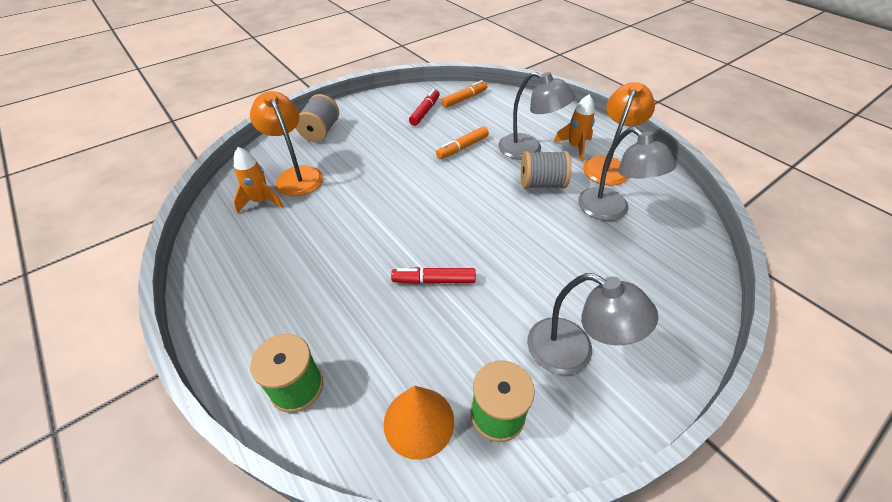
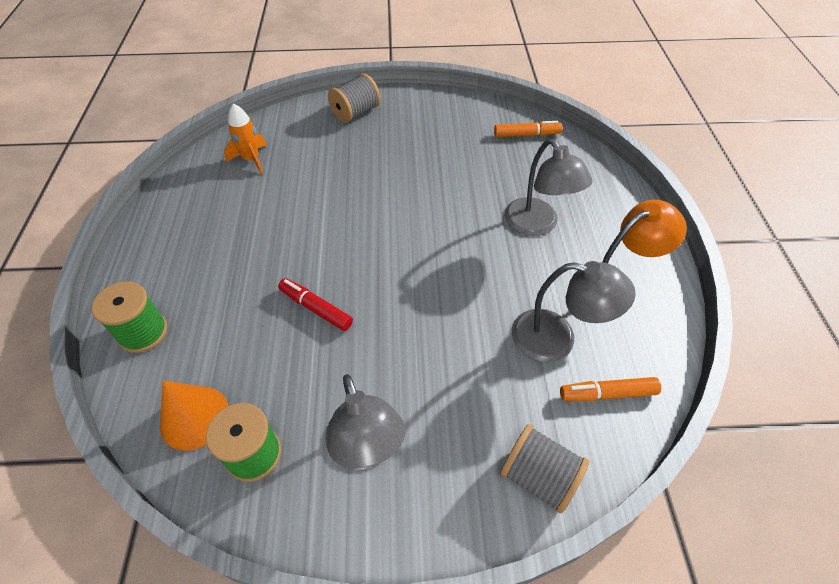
camera: 35 degrees right, 5 degrees up
(296, 175) = (298, 148): orange lamp -> none
(425, 112) = (471, 132): red marker -> none
(462, 147) = (470, 189): orange marker -> orange marker (607, 393)
(541, 184) = (511, 269): grey spool -> grey spool (538, 476)
(575, 147) = (594, 247): orange rocket -> none
(611, 210) = (557, 338): grey lamp -> grey lamp turned 75 degrees counterclockwise

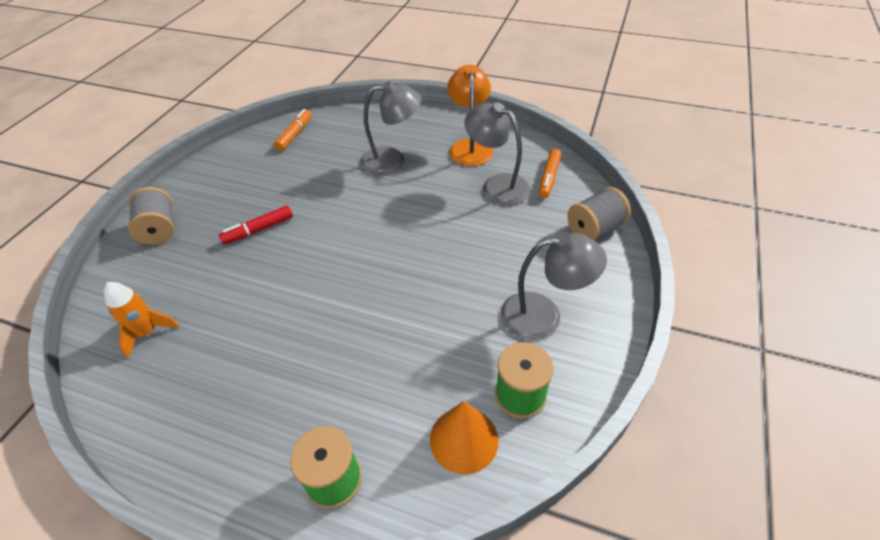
camera: 65 degrees left, 5 degrees down
(316, 308) = (391, 318): red marker -> red marker (258, 230)
(557, 338) = (497, 185): grey lamp -> grey lamp turned 90 degrees counterclockwise

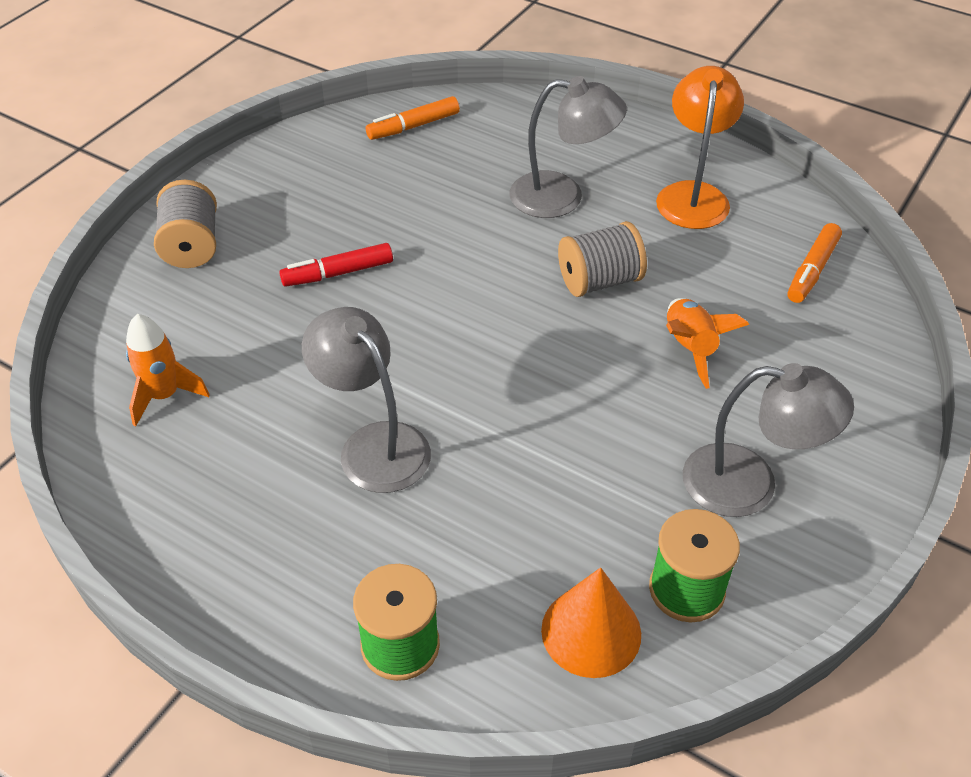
camera: 10 degrees right, 0 degrees up
(295, 134) = (413, 126): orange marker -> orange marker turned 150 degrees counterclockwise
(487, 237) = (690, 348): none -> orange rocket
(497, 185) = (724, 268): grey lamp -> grey lamp (373, 444)
(594, 229) = (866, 366): grey spool -> grey spool (599, 281)

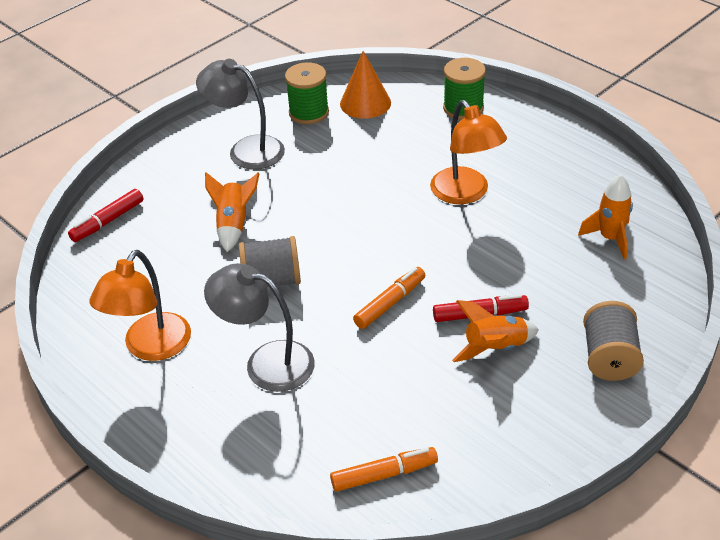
camera: 165 degrees left, 5 degrees down
(318, 240) = (495, 348): none -> orange rocket
(373, 444) = (465, 194): grey lamp -> orange lamp
(812, 270) = (106, 267): orange marker -> orange marker (390, 303)
(864, 331) = (108, 221): none -> red marker

